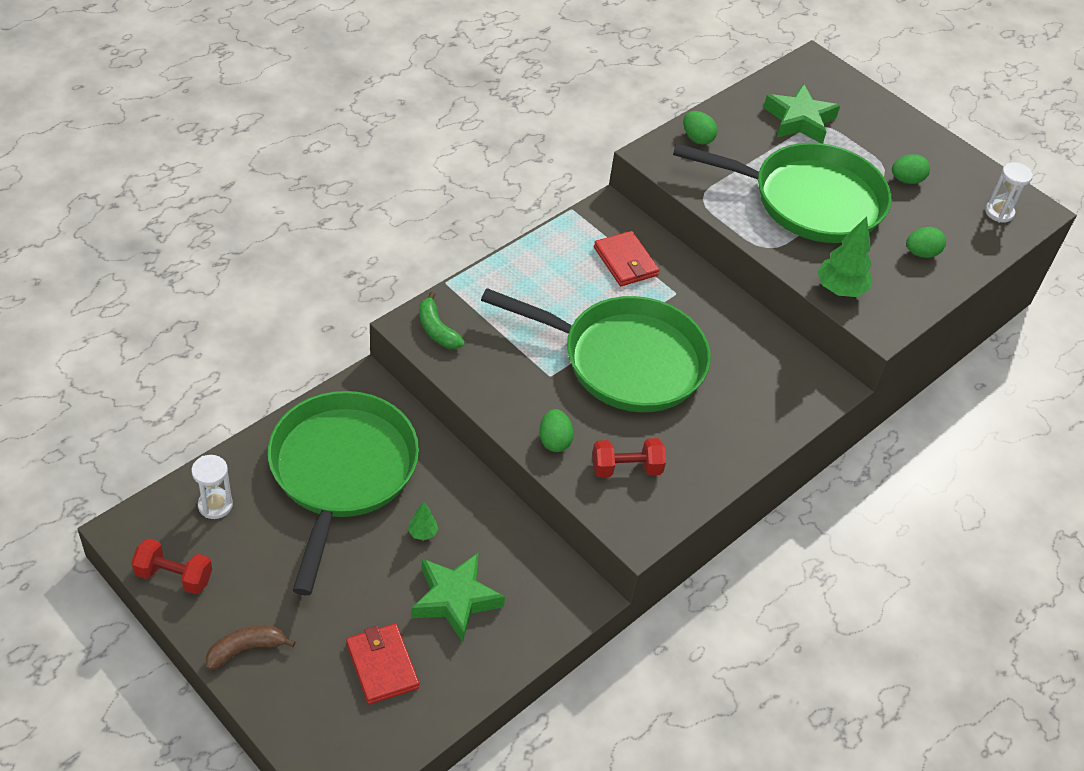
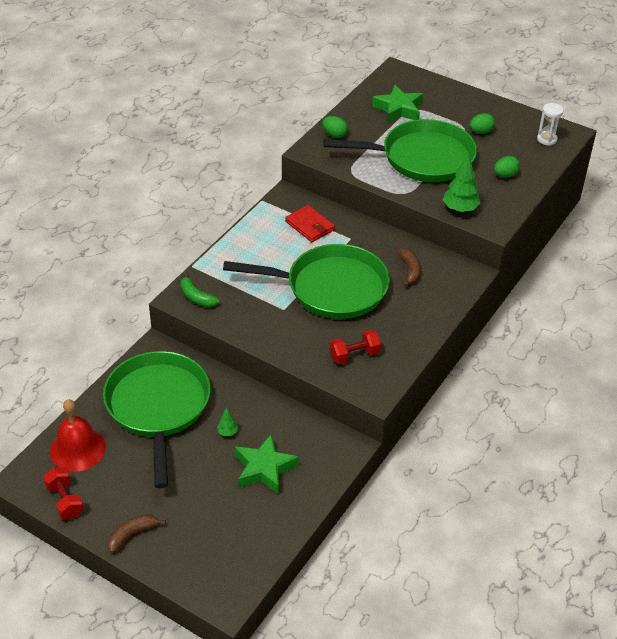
camera: 10 degrees left, 5 degrees down
(174, 576) = (65, 501): red dumbbell -> red dumbbell turned 60 degrees clockwise
(215, 505) = (77, 449): white hourglass -> red bell
(382, 665) = (229, 522): red wallet -> none
(554, 441) = (301, 349): green egg -> none
(744, 361) = (410, 270): none -> brown banana

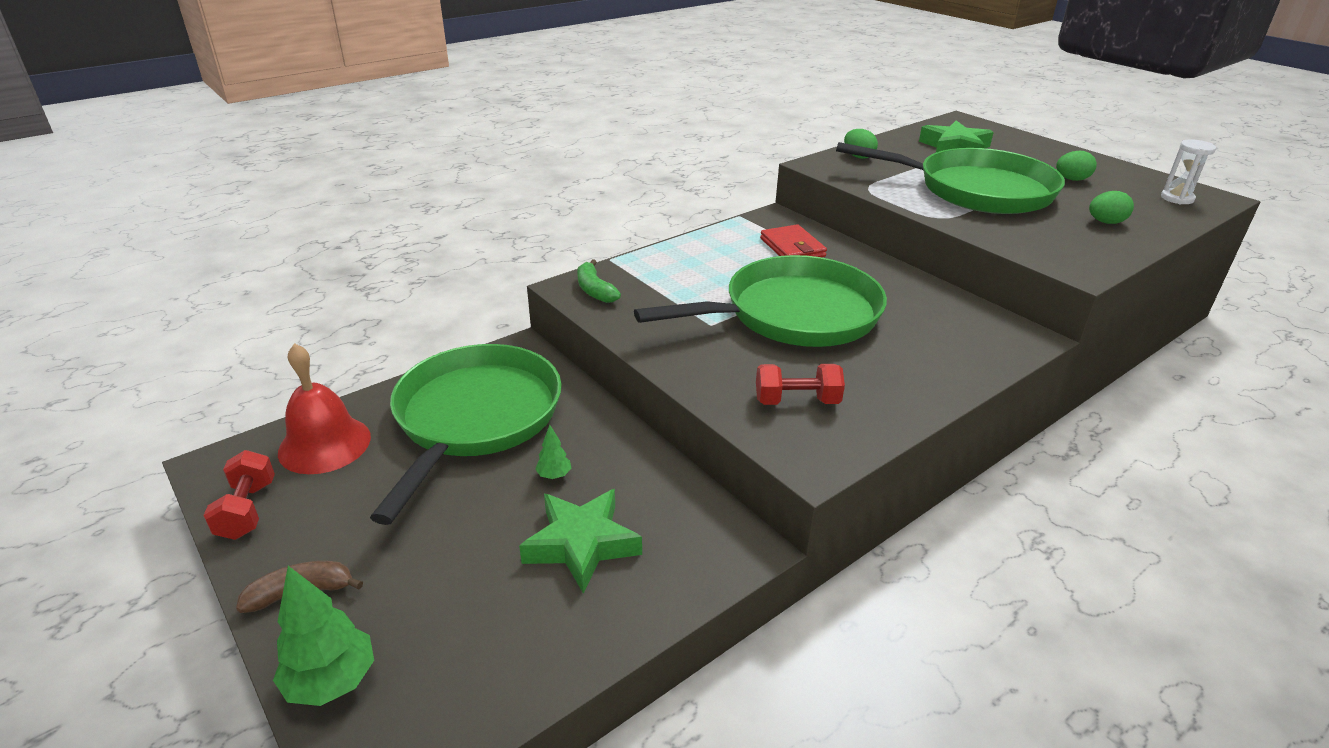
camera: 20 degrees right, 10 degrees down
(330, 288) = (793, 314): green pan -> green pan turned 45 degrees counterclockwise
(410, 270) = (925, 316): brown banana -> none
(460, 209) = (1025, 245): green tree -> green tree (331, 682)

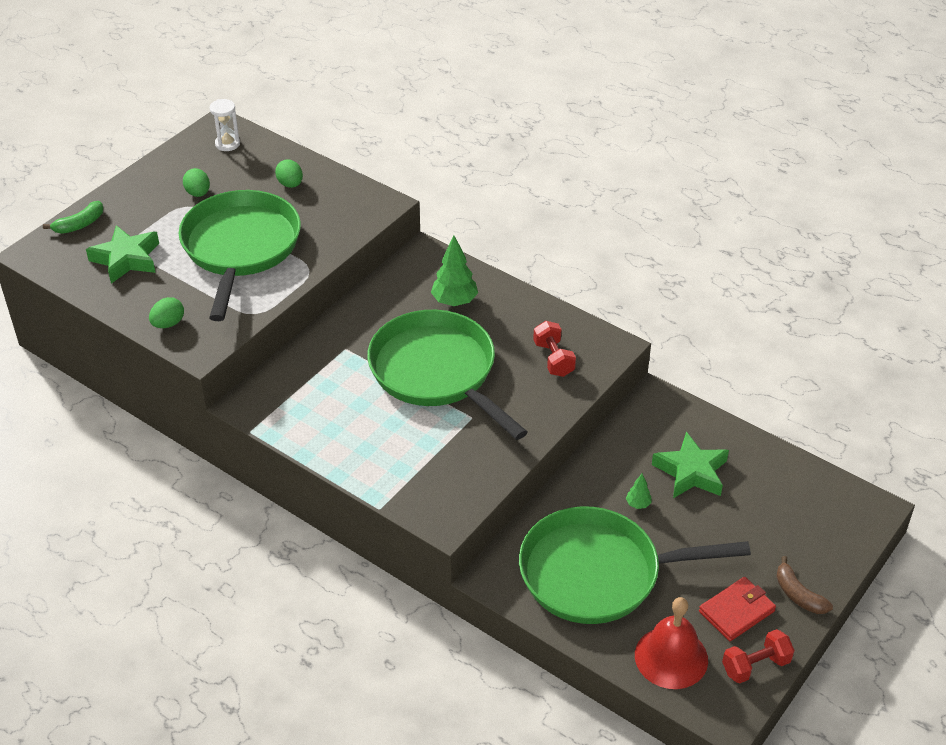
camera: 105 degrees left, 10 degrees up
(331, 682) = (840, 548): green tree -> green tree (454, 301)
(594, 290) = (443, 503): green banana -> green banana (80, 224)
(792, 247) = (314, 385): red wallet -> red wallet (736, 611)

